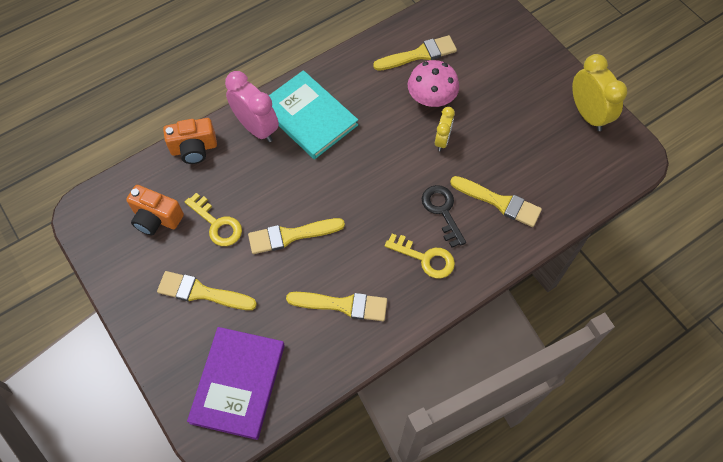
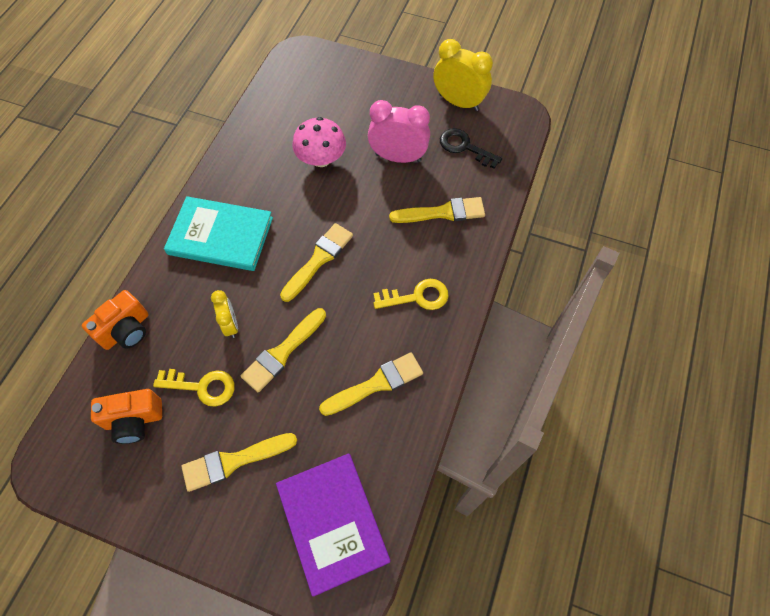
camera: 35 degrees left, 0 degrees up
(256, 128) = (177, 274): pink clock -> pink clock (398, 157)
(419, 54) = (283, 128): yellow brush -> yellow brush (319, 259)
(442, 140) = (357, 189): yellow clock -> yellow clock (231, 324)
(442, 211) = (401, 248): black key -> black key (464, 147)

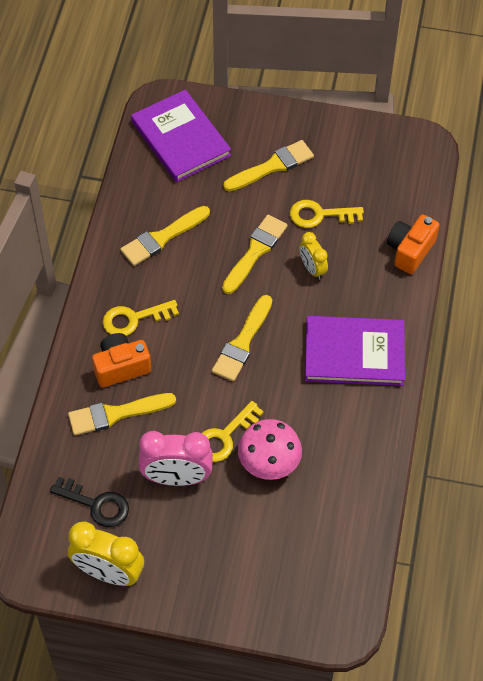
camera: 170 degrees right, 5 degrees down
(134, 420) = (368, 183): orange camera -> orange camera (121, 367)
(220, 236) = (354, 353): turquoise book -> purple book
(353, 182) = (224, 437): none -> yellow key

